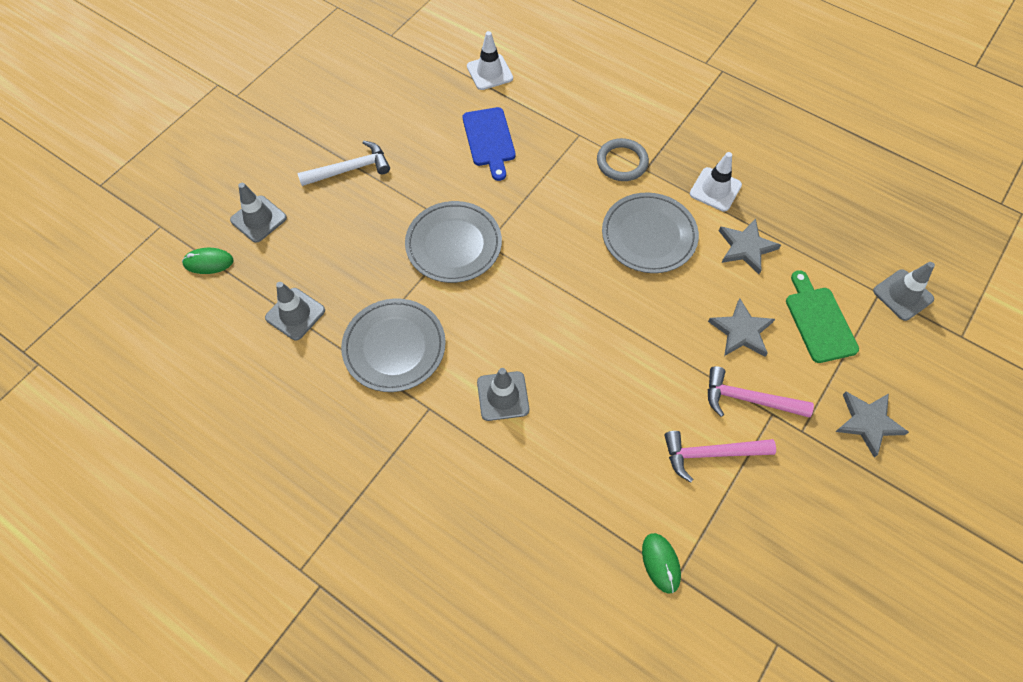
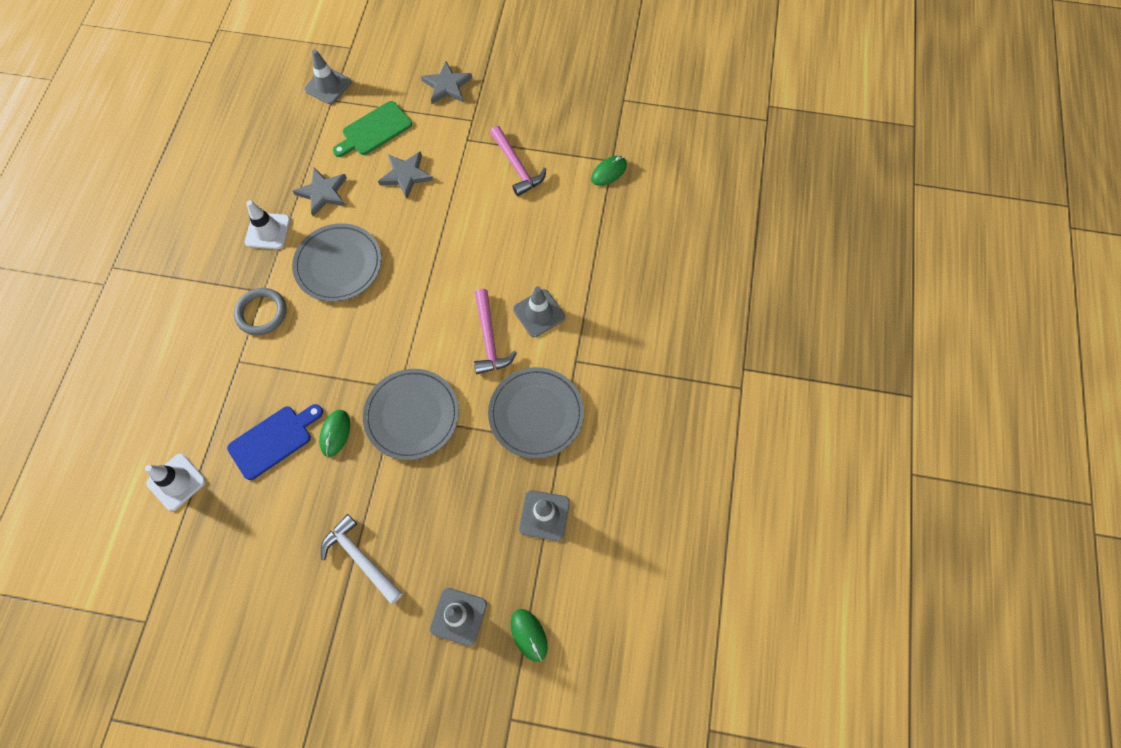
camera: 115 degrees left, 5 degrees up
(470, 183) = (335, 433): none -> green mouse
(749, 399) = (462, 156): pink hammer -> pink hammer (489, 338)

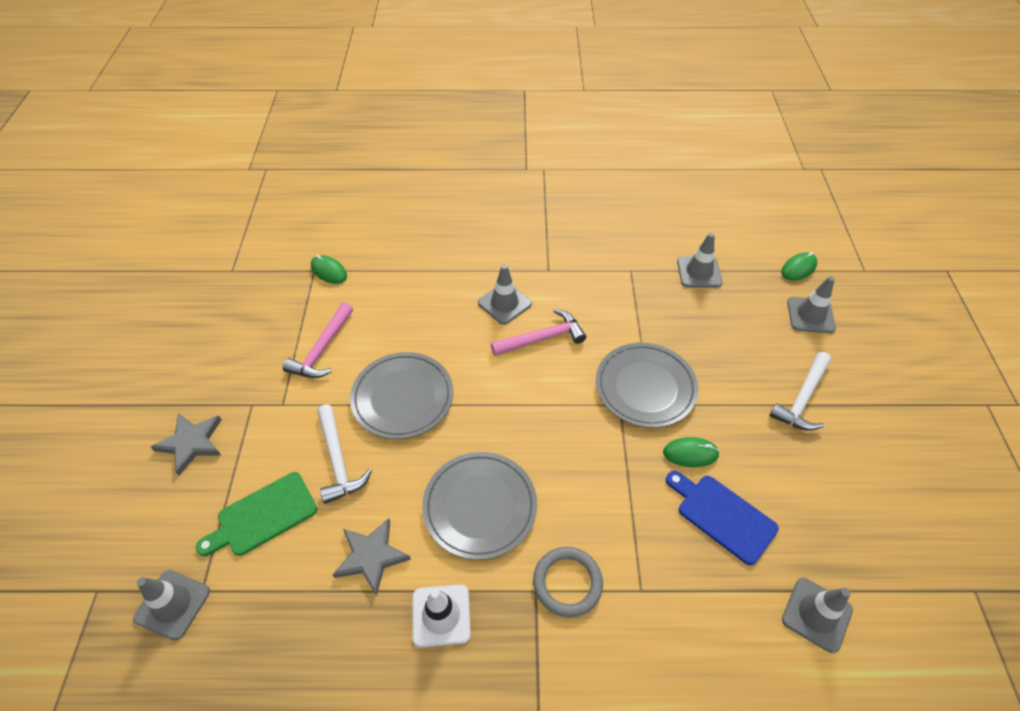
camera: 100 degrees left, 15 degrees down
(176, 482) = (816, 614): white traffic cone -> grey traffic cone
(374, 130) = (263, 516): green cutting board -> green cutting board turned 105 degrees clockwise
(406, 175) = (338, 460): grey star -> white hammer
(516, 166) = (322, 349): pink hammer -> pink hammer turned 150 degrees clockwise
(536, 414) = (609, 291): grey plate -> grey plate (402, 397)

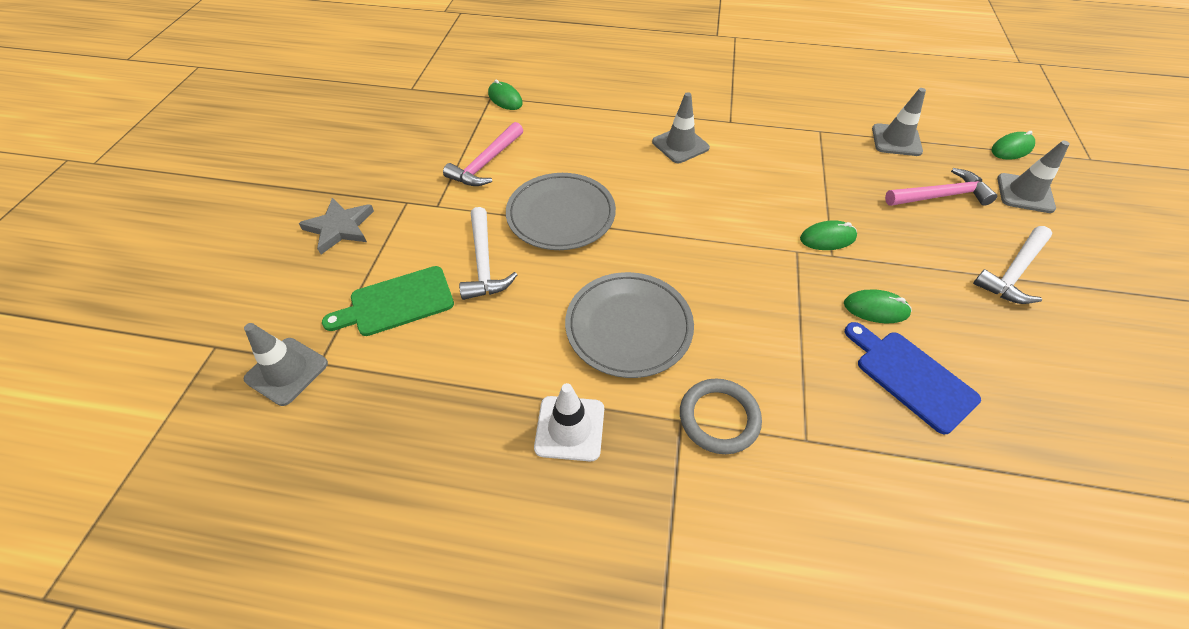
camera: 10 degrees right, 0 degrees up
(371, 556) = (502, 357): grey star -> none
(542, 338) = (717, 180): pink hammer -> pink hammer (940, 196)
(645, 387) = (827, 238): grey plate -> green mouse
(816, 614) = (1027, 502): grey traffic cone -> none

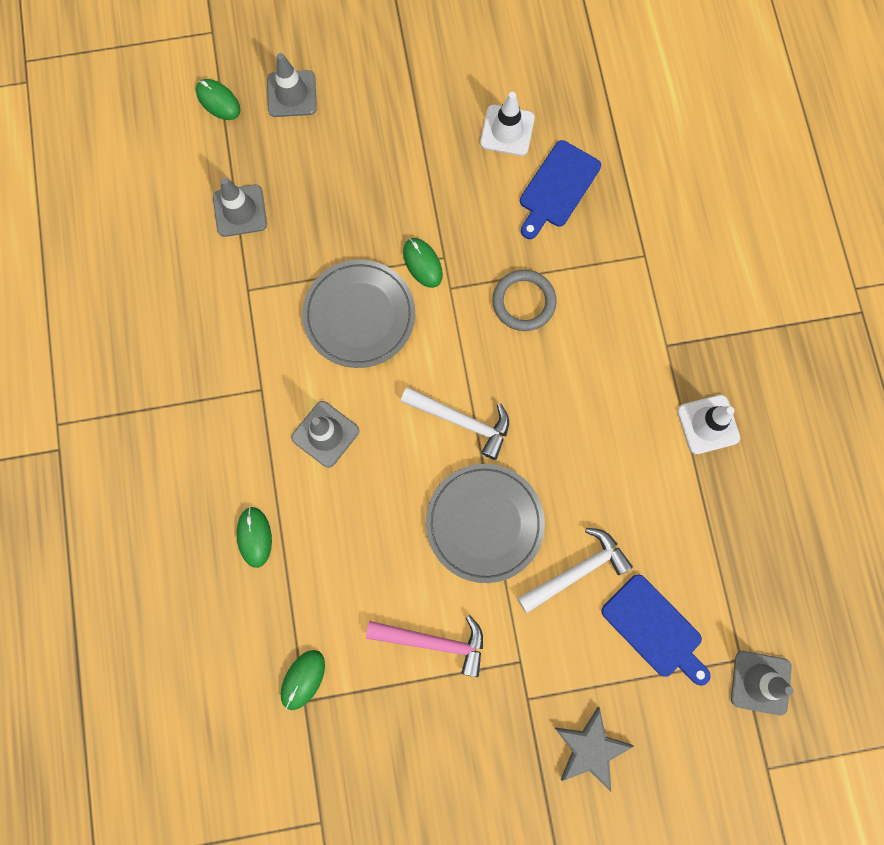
camera: 110 degrees left, 25 degrees up
(397, 302) = (655, 629): green cutting board -> blue cutting board
(628, 327) = (596, 411): grey plate -> grey plate (359, 315)
(719, 418) = (652, 318): grey ring -> grey ring (523, 302)
(876, 309) = (496, 216): green mouse -> green mouse (254, 537)
(940, 196) = (322, 168): pink hammer -> none
(992, 351) = (507, 130): none -> white traffic cone
(1013, 272) = (409, 110): white hammer -> white hammer (461, 421)

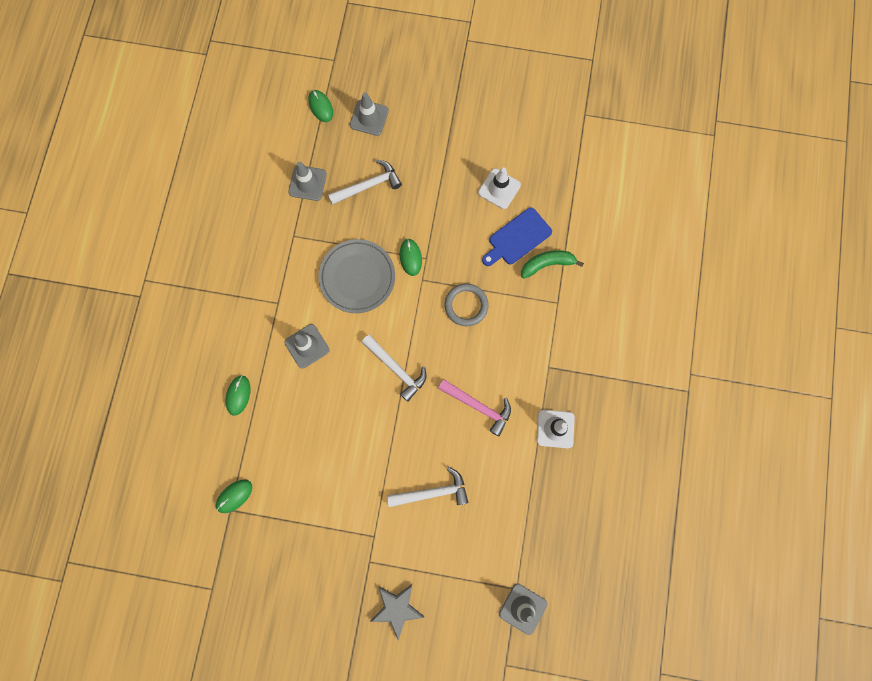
camera: 20 degrees right, 0 degrees up
(326, 186) = (368, 185): none -> white hammer
(433, 641) = (324, 503): pink hammer -> pink hammer (478, 406)
(484, 523) = (385, 439): grey plate -> none
(611, 209) = (547, 264): none -> green banana
(655, 629) = (468, 548): blue cutting board -> none

